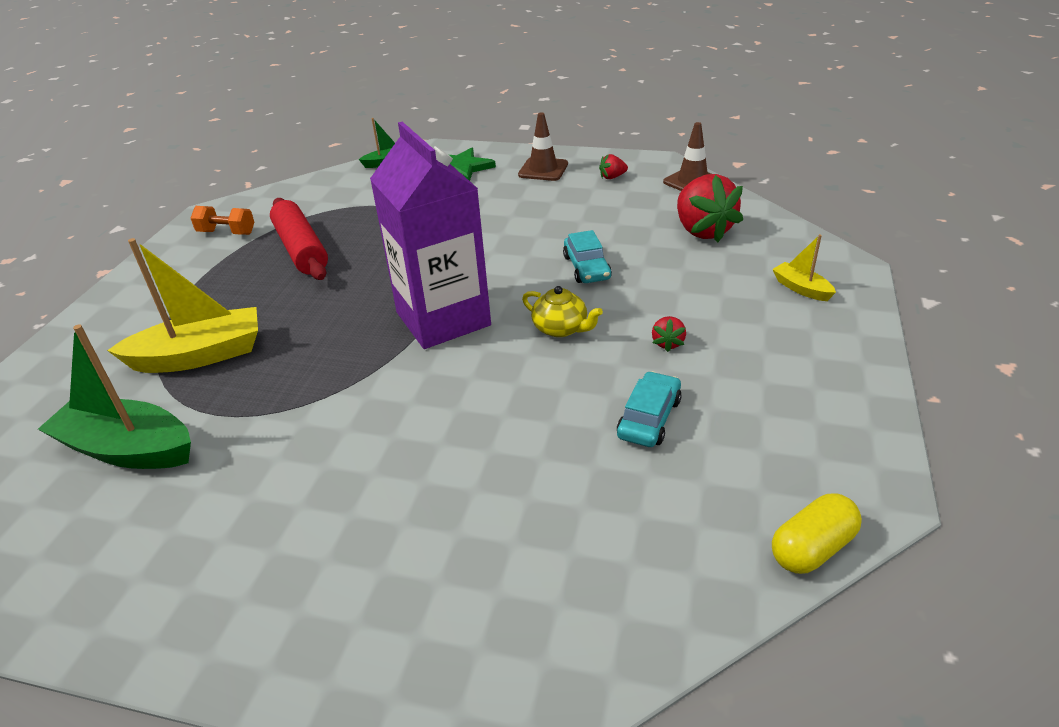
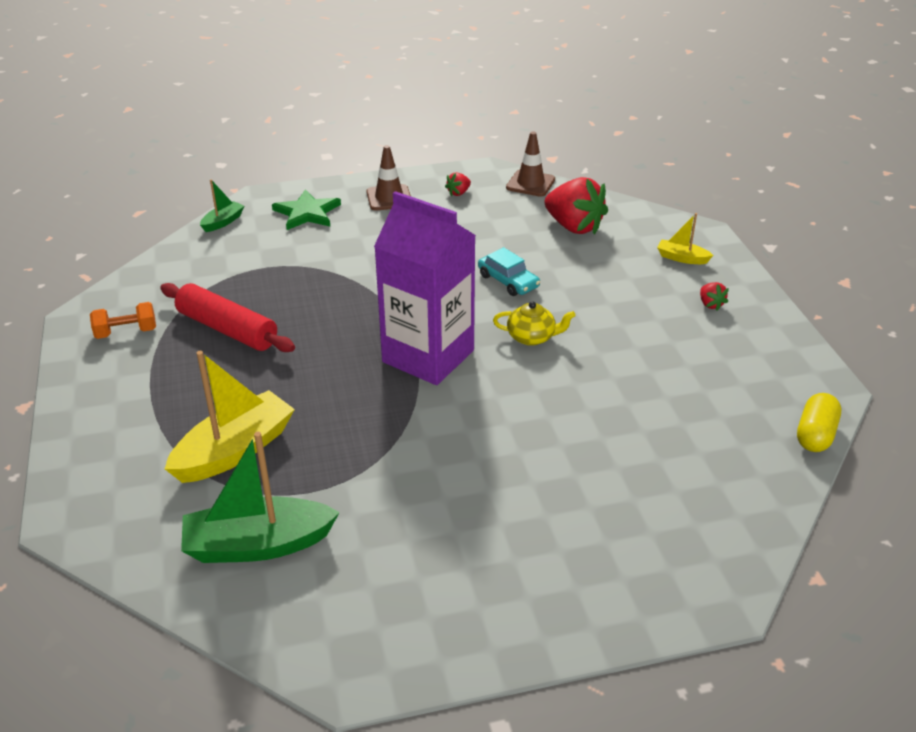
camera: 30 degrees left, 0 degrees up
(649, 418) = (653, 385): turquoise car -> none
(668, 343) = (621, 326): red strawberry -> red strawberry (710, 304)

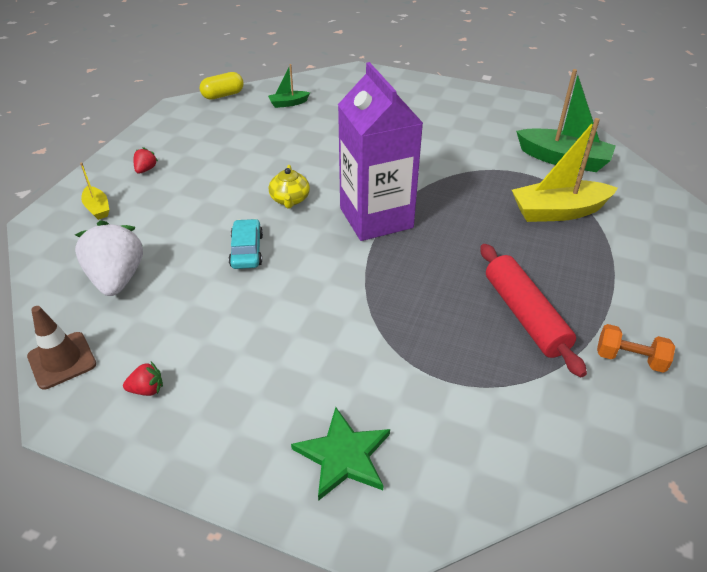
camera: 145 degrees left, 5 degrees up
(223, 222) = (461, 501): green boat -> green boat (288, 103)
(389, 198) = (227, 427): brown traffic cone -> none
(532, 337) = (290, 200): yellow teapot -> yellow teapot turned 135 degrees counterclockwise
(574, 227) = (117, 278): red strawberry -> white strawberry

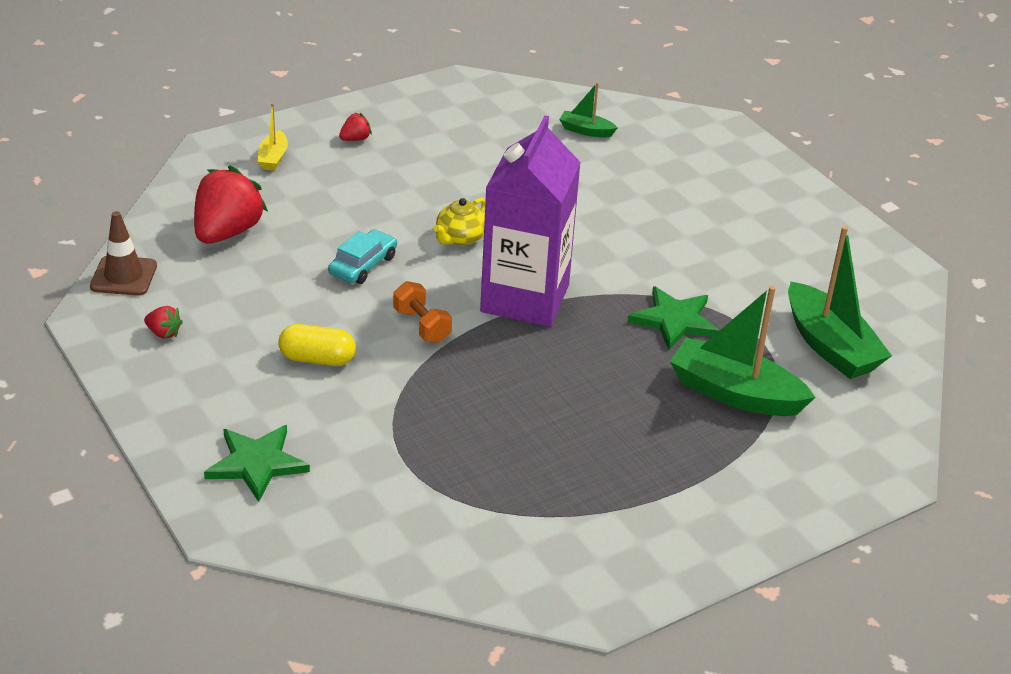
camera: 35 degrees right, 5 degrees down
(117, 278) = (227, 232): white strawberry -> red strawberry
(223, 95) = (524, 89): yellow capsule -> yellow capsule (317, 359)
(473, 186) = (674, 320): none -> green star
(525, 315) = (552, 459): red rolling pin -> none
(558, 211) = (735, 393): yellow boat -> green boat
(629, 359) = (601, 548): orange dumbbell -> orange dumbbell (422, 325)

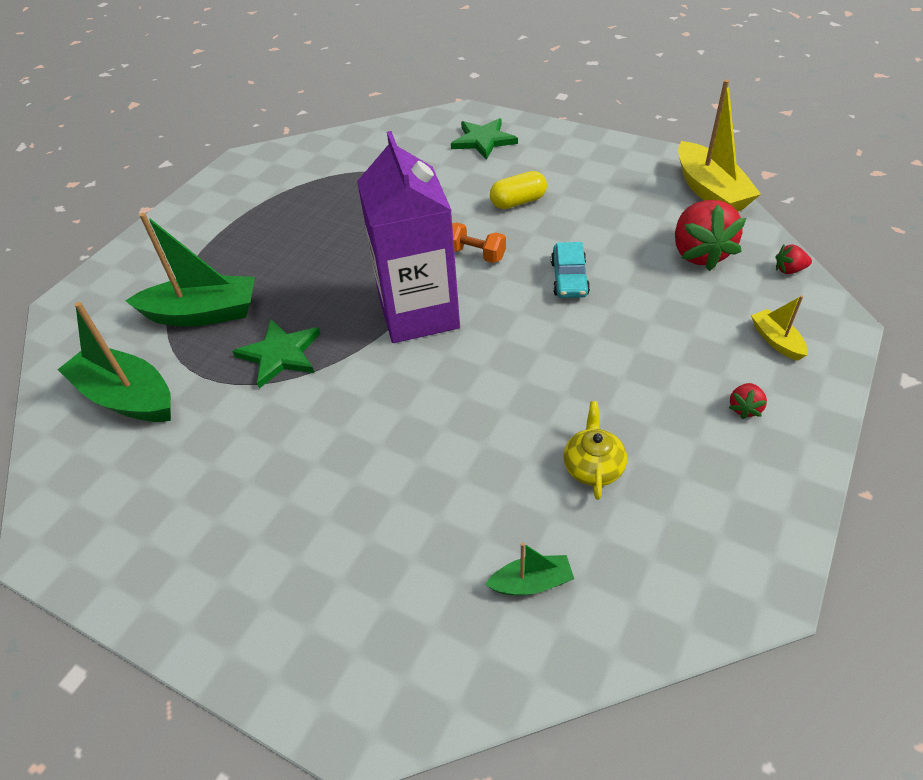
camera: 155 degrees right, 10 degrees up
(124, 276) = (710, 191): brown traffic cone -> yellow boat
(164, 333) = (629, 173): red strawberry -> red strawberry (789, 270)
(460, 237) = (523, 343): yellow teapot -> yellow teapot (593, 466)

